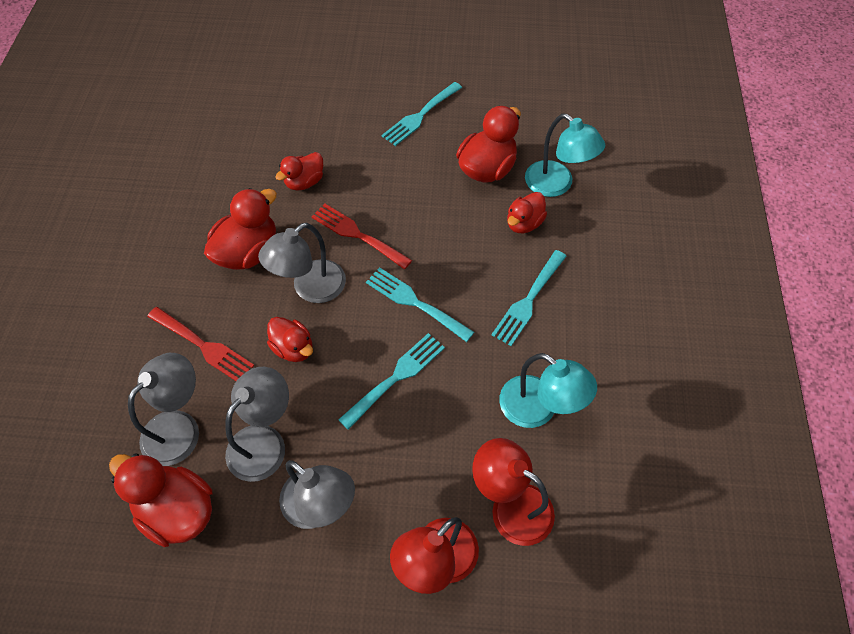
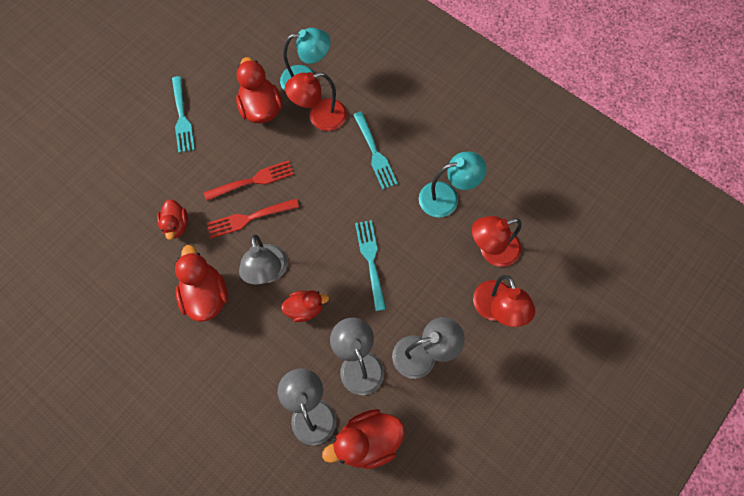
camera: 55 degrees left, 10 degrees up
(203, 346) = (260, 365): red fork -> red fork (253, 181)
(415, 302) = (327, 216): turquoise fork -> none
(524, 223) = (320, 117): red duck -> red lamp

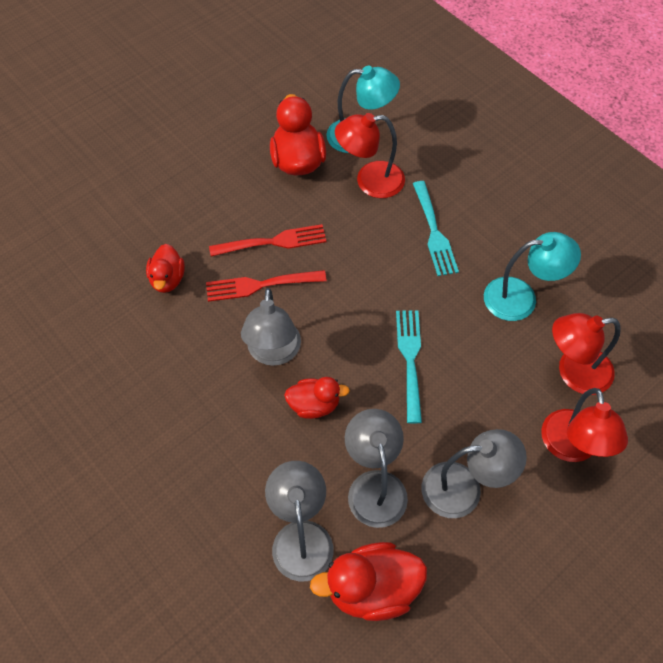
camera: 10 degrees right, 10 degrees down
(182, 117) = (198, 158): turquoise fork -> none
(206, 295) = (189, 368): red duck -> none

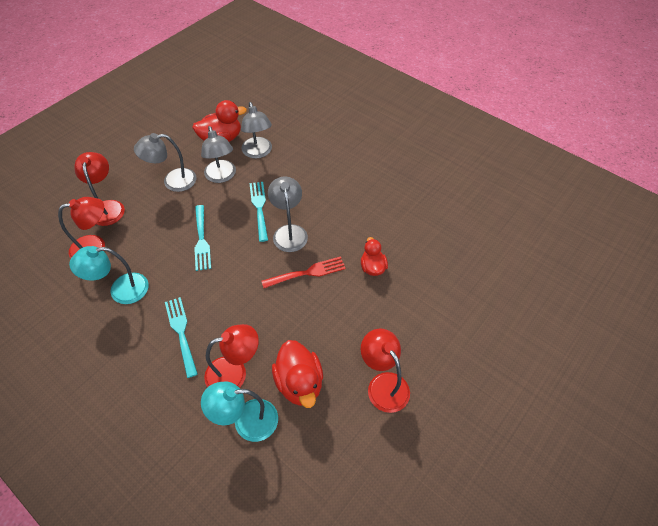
camera: 170 degrees right, 5 degrees down
(205, 148) = (383, 384): none -> red lamp
(273, 242) = (305, 306): red fork -> none
(314, 405) = (259, 208): red duck -> turquoise fork

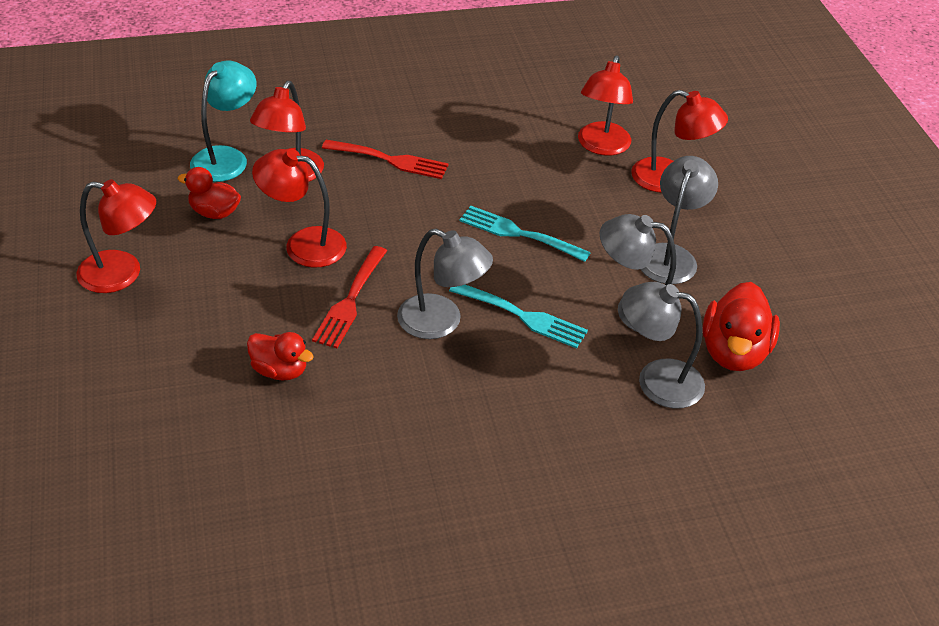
camera: 125 degrees right, 10 degrees down
(121, 290) = (506, 141): turquoise lamp -> none
(181, 333) = (390, 160): turquoise fork -> red fork
(286, 320) = (303, 244): none -> red lamp
(299, 383) = (214, 212): red duck -> red duck, size x0.63

